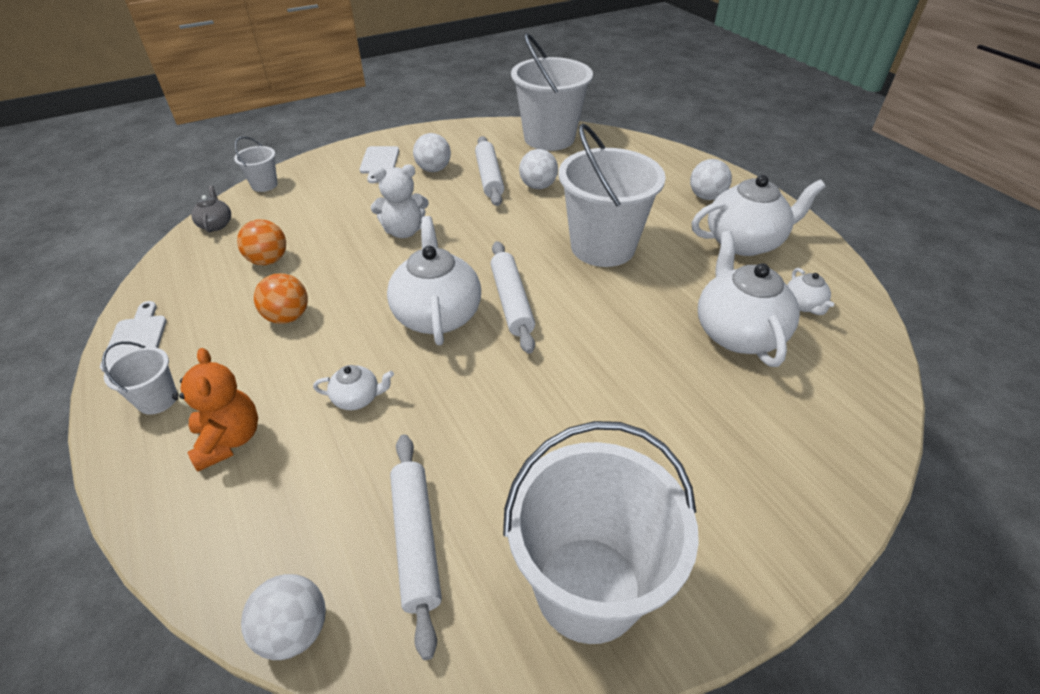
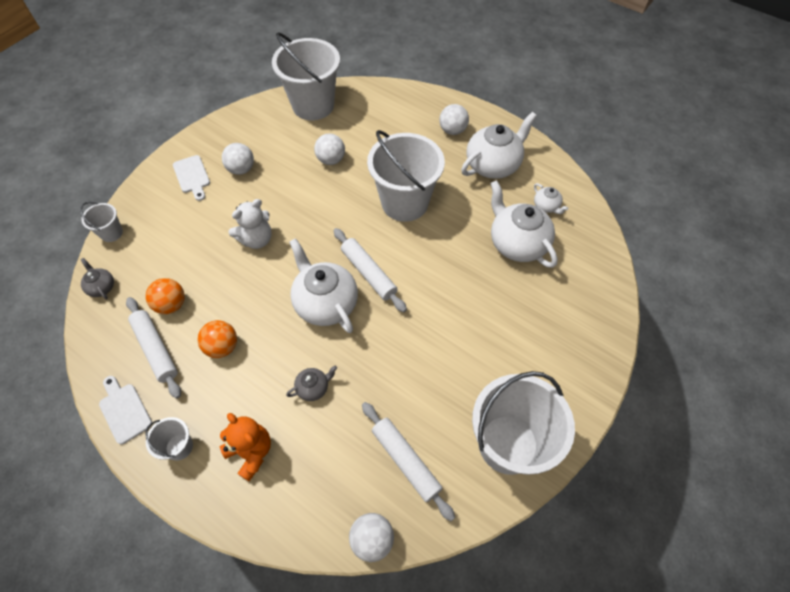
camera: 25 degrees left, 15 degrees up
(357, 398) = (313, 388): white teapot -> grey teapot
(489, 177) = (289, 163): white rolling pin -> white rolling pin (156, 349)

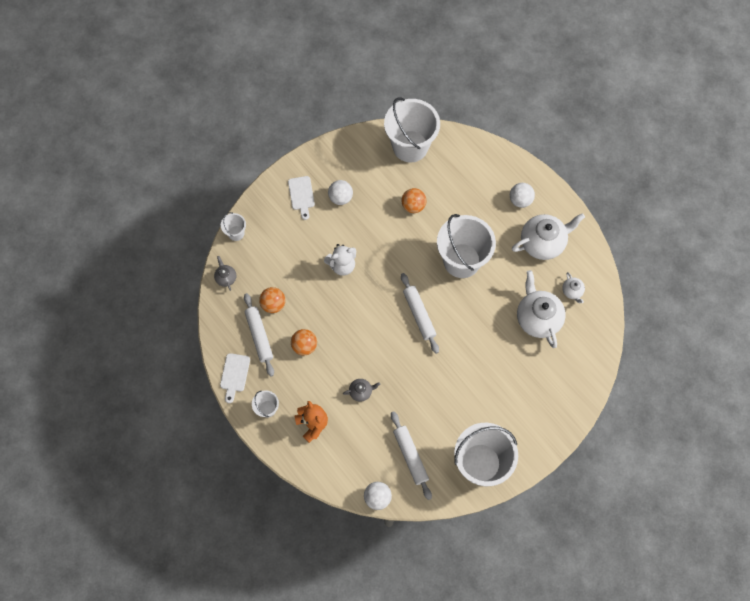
camera: 15 degrees right, 10 degrees up
(124, 410) = (234, 375): white cutting board -> white cutting board turned 150 degrees counterclockwise
(325, 303) = (382, 331): white teapot -> none
(331, 160) = (413, 206): white ball -> orange ball

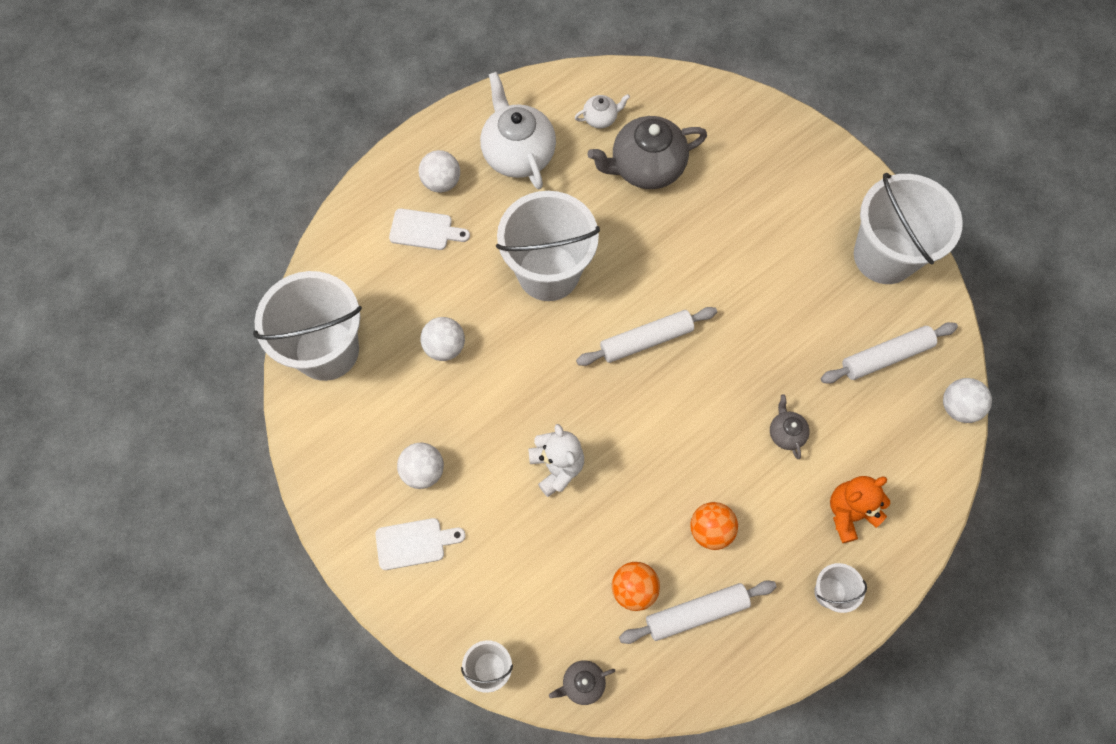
camera: 90 degrees left, 0 degrees up
(234, 375) = (772, 656): white cutting board -> white cutting board (424, 230)
(413, 206) = (445, 347): orange ball -> white ball
(537, 318) = (646, 167): white teapot -> grey teapot

